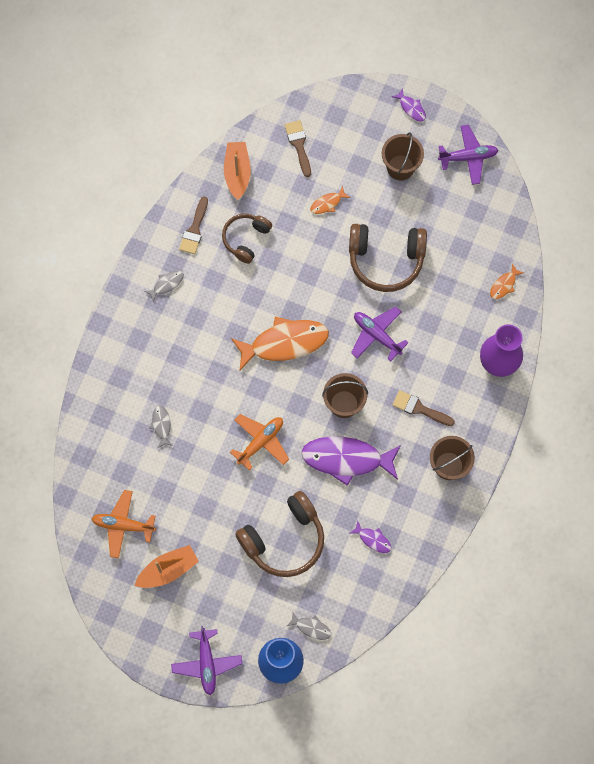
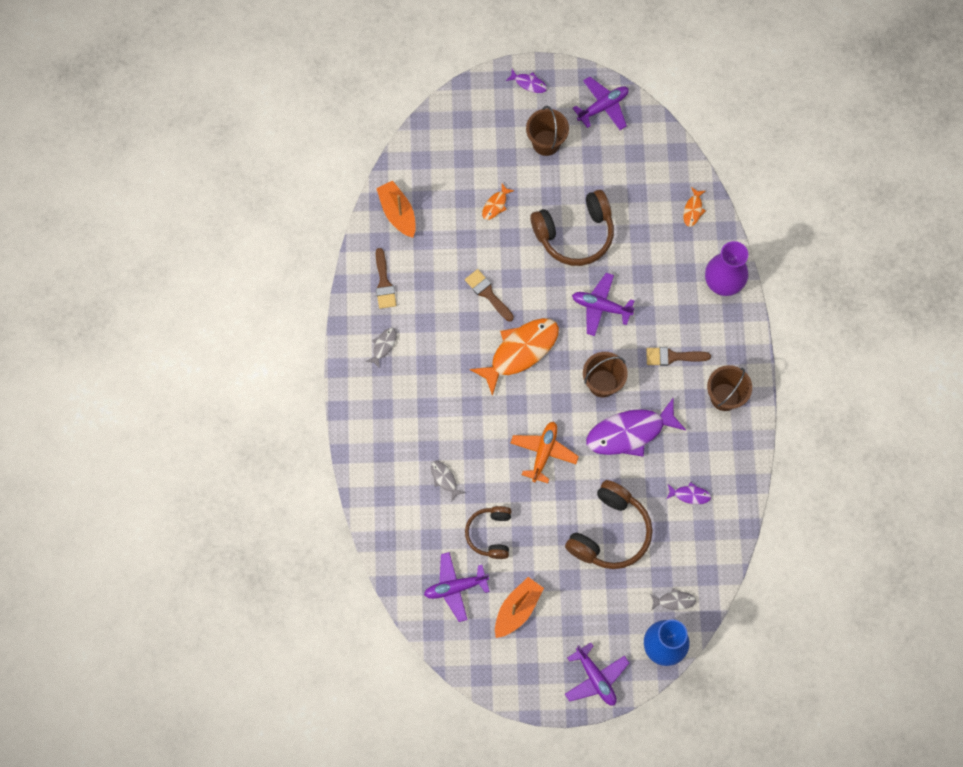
camera: 25 degrees left, 0 degrees up
(123, 525) = (455, 587): orange plane -> purple plane
(246, 239) = (436, 271): brown headphones -> brown headphones (490, 534)
(299, 145) = (442, 162): brown brush -> brown brush (487, 293)

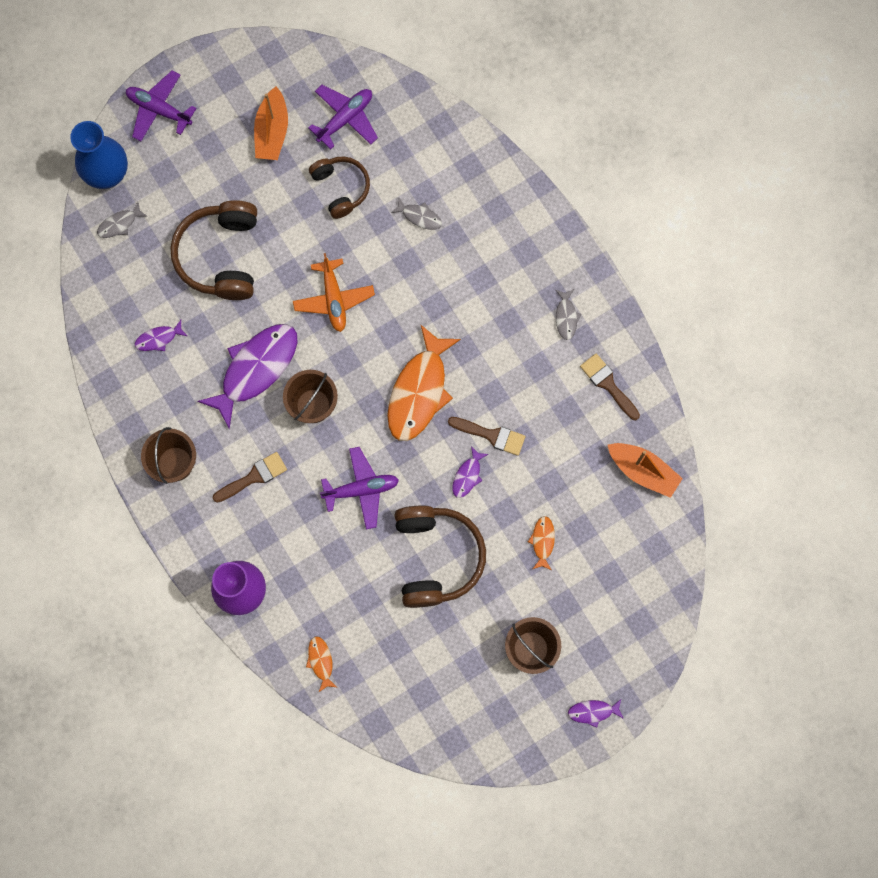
camera: 150 degrees right, 5 degrees up
(521, 275) = (467, 475): none -> purple fish
(575, 234) = (436, 557): brown headphones -> brown headphones turned 135 degrees clockwise
(603, 107) = (491, 731): purple plane -> none

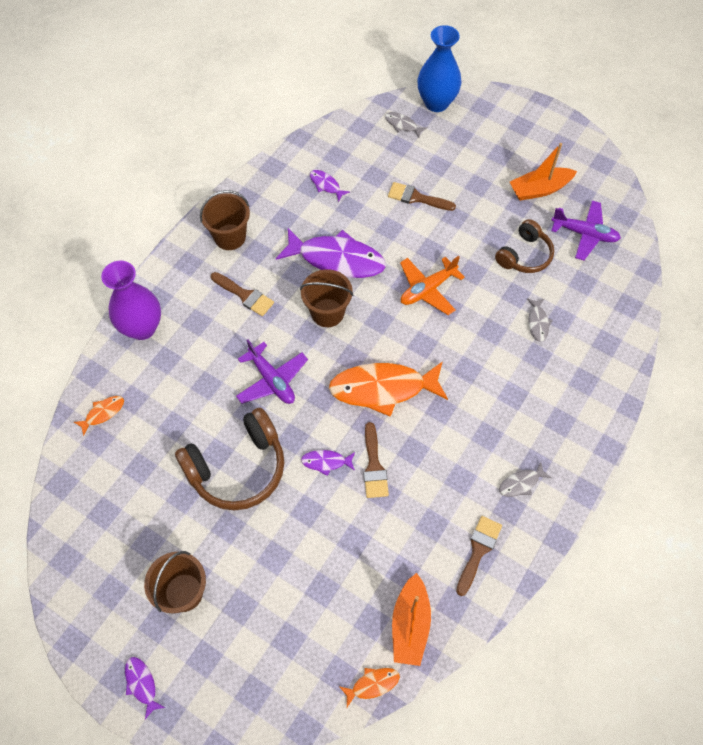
camera: 65 degrees right, 15 degrees down
(159, 109) = (507, 113): purple plane -> none
(221, 256) = (417, 198): brown headphones -> brown brush
(542, 541) = (294, 557): orange fish -> orange fish (372, 684)

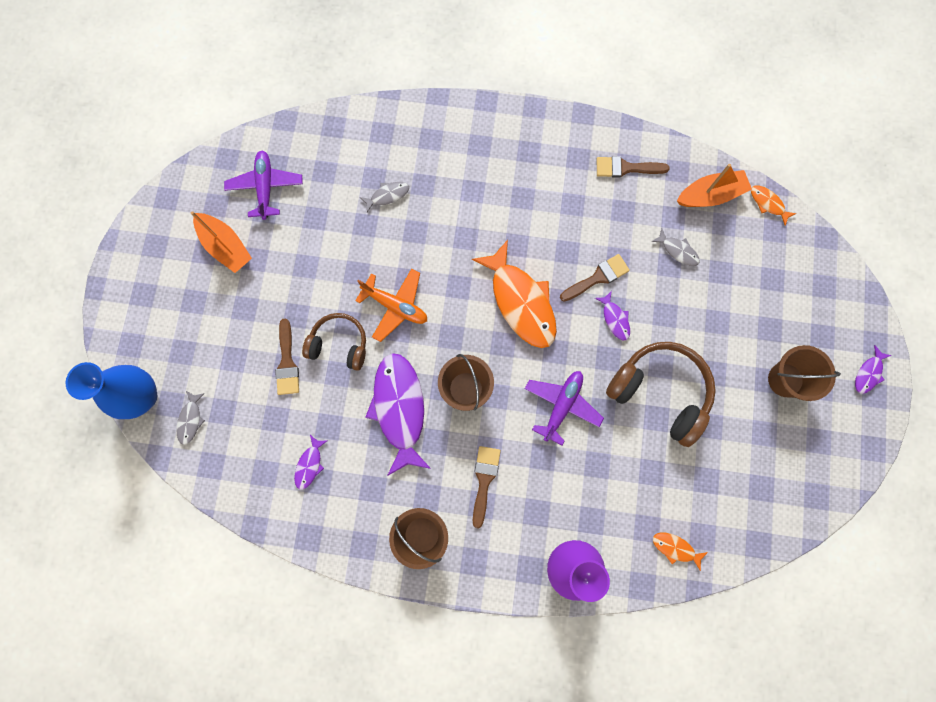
camera: 115 degrees left, 15 degrees up
(521, 483) = (552, 156): grey fish -> grey fish (678, 251)
(524, 255) = (315, 233): brown headphones -> brown headphones (339, 344)

